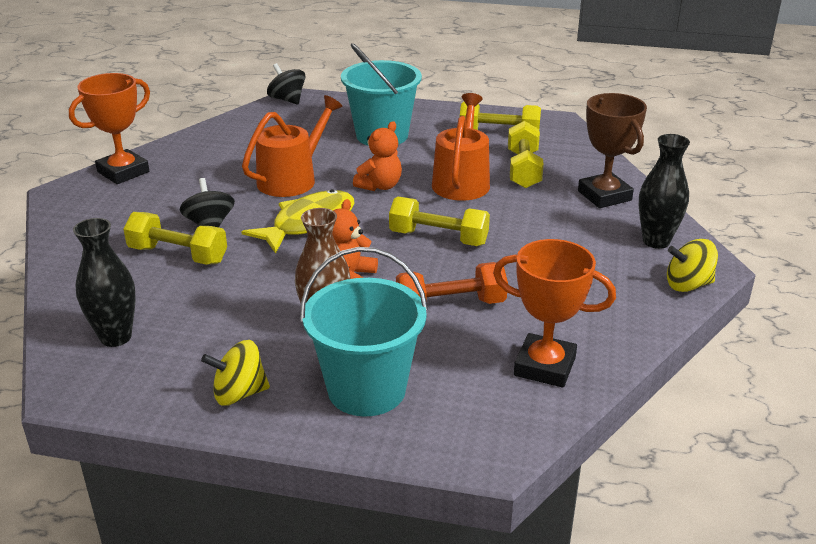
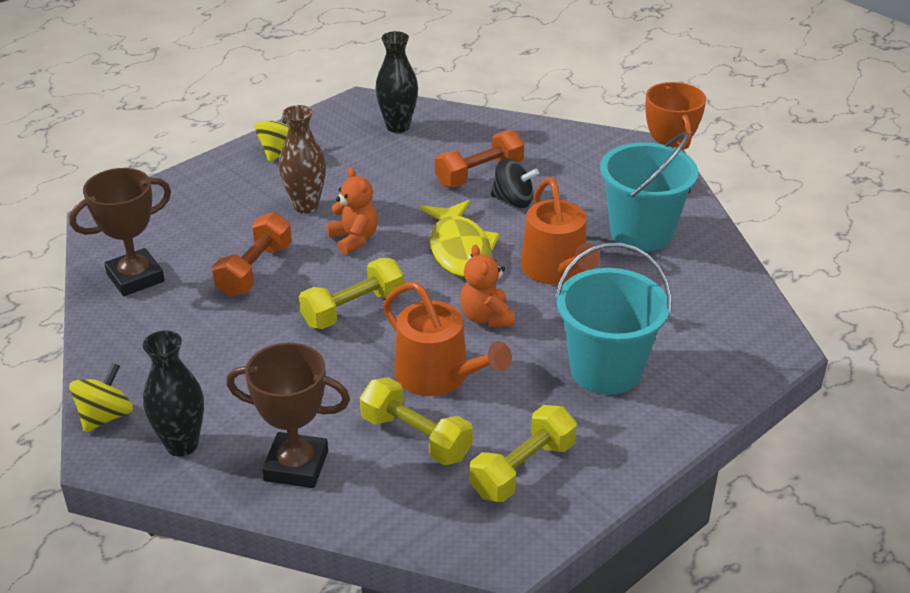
camera: 125 degrees right, 5 degrees up
(178, 255) = (479, 174): yellow dumbbell -> orange dumbbell
(287, 100) = (776, 338): black spinning top -> none
(366, 389) = (219, 197): turquoise bucket -> turquoise bucket (641, 233)
(544, 366) = (135, 278): orange trophy -> brown trophy

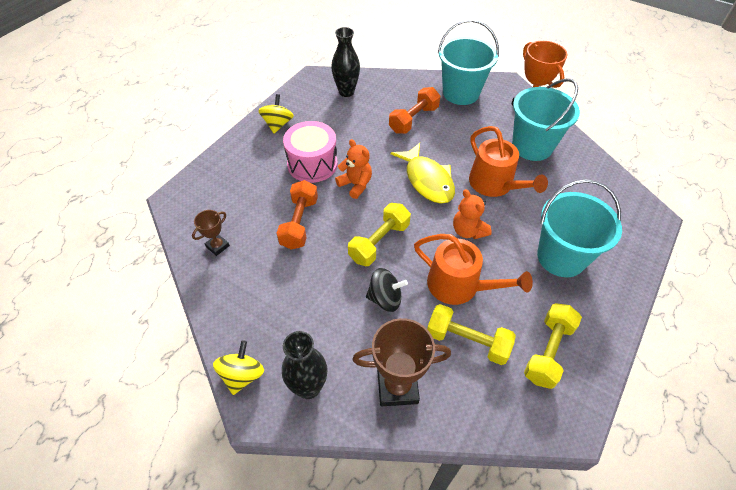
camera: 15 degrees left, 15 degrees up
(135, 278) = (217, 246): brown trophy -> brown trophy, size x0.54
(306, 206) = (312, 164): brown vase -> pink drum
(513, 201) = (444, 136): black spinning top -> black spinning top (385, 298)
(569, 151) = (460, 93): none -> turquoise bucket

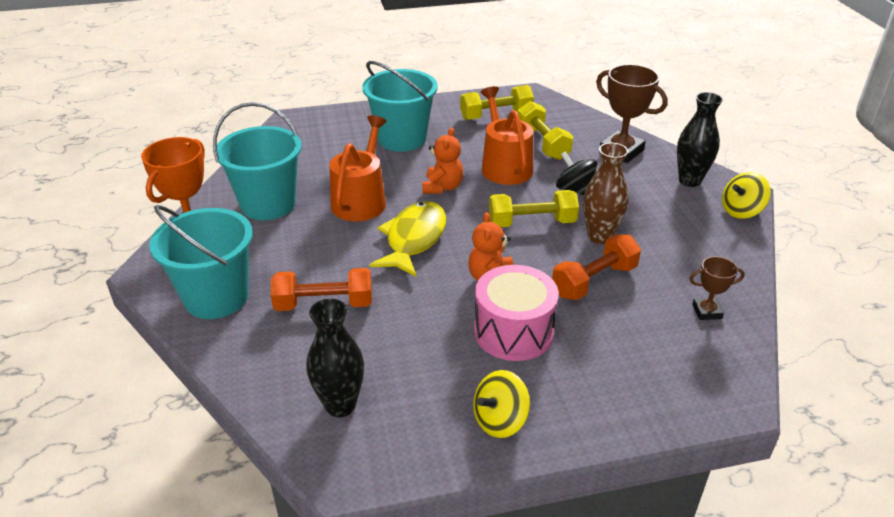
camera: 135 degrees left, 15 degrees down
(326, 262) = (600, 236): none -> brown vase

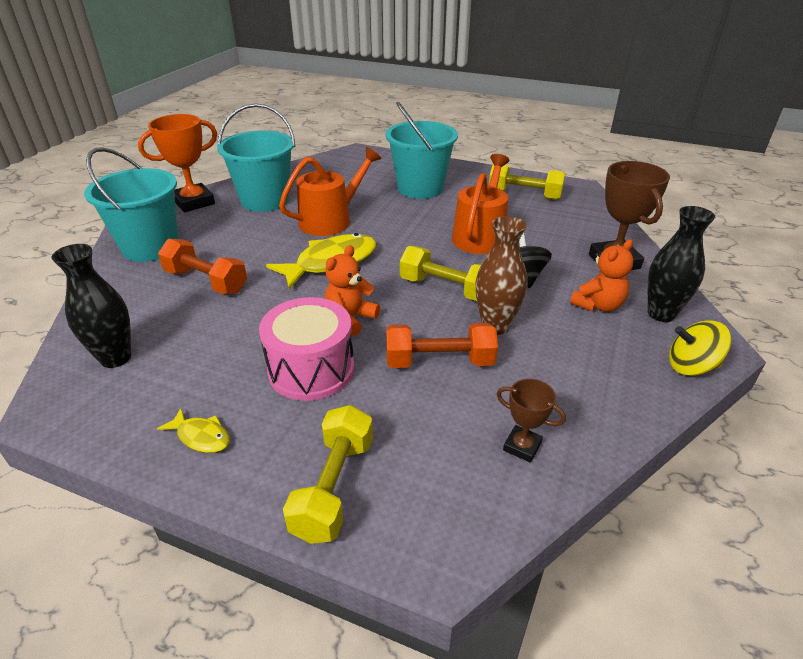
camera: 35 degrees right, 0 degrees up
(442, 187) = (405, 233): orange teddy bear -> orange teddy bear (598, 305)
(500, 420) = (201, 437): yellow spinning top -> yellow fish
(542, 143) = (540, 229): yellow dumbbell -> yellow dumbbell (334, 487)

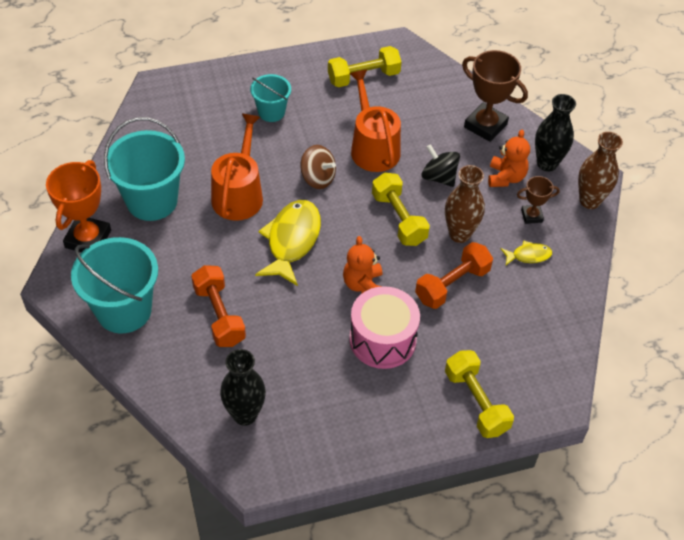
camera: 40 degrees left, 15 degrees up
(201, 437) = (372, 424): yellow fish -> yellow fish (528, 255)
(206, 281) = (219, 315): orange dumbbell -> orange dumbbell turned 75 degrees clockwise
(406, 235) = (318, 178): none -> brown spinning top
(420, 188) = (271, 112): turquoise bucket -> turquoise bucket, size x0.57
(445, 289) = (398, 219): yellow dumbbell -> yellow dumbbell turned 75 degrees clockwise
(522, 446) = (545, 315): brown trophy -> brown trophy (531, 216)
(691, 366) = (589, 201): yellow spinning top -> brown vase

